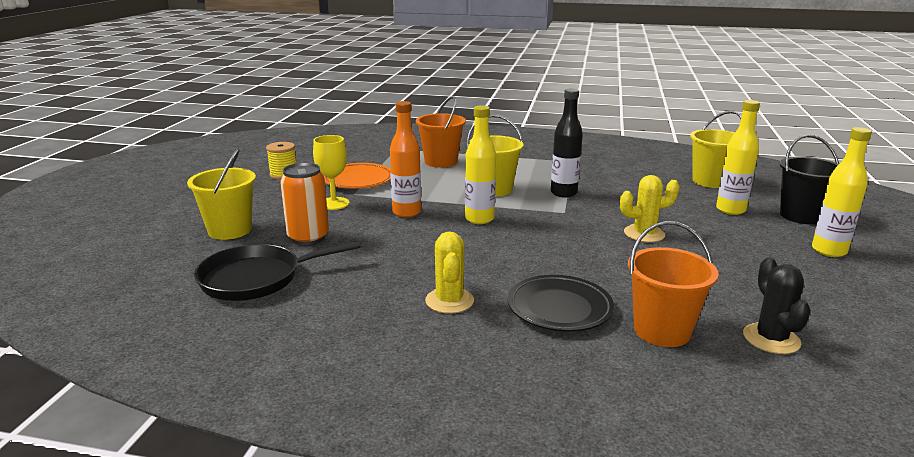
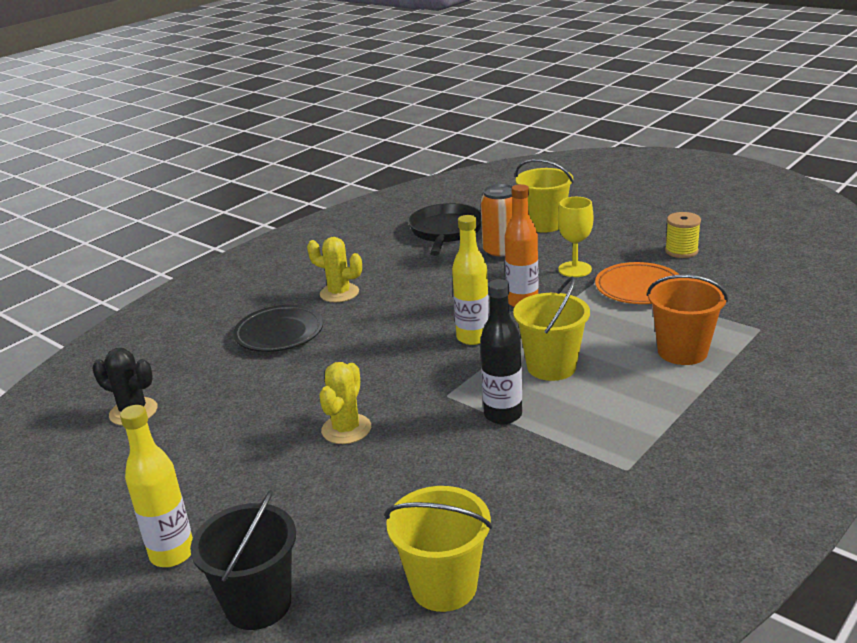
camera: 120 degrees right, 5 degrees up
(662, 331) = (203, 366): orange bucket -> none
(730, 210) = (337, 539): yellow bottle -> none

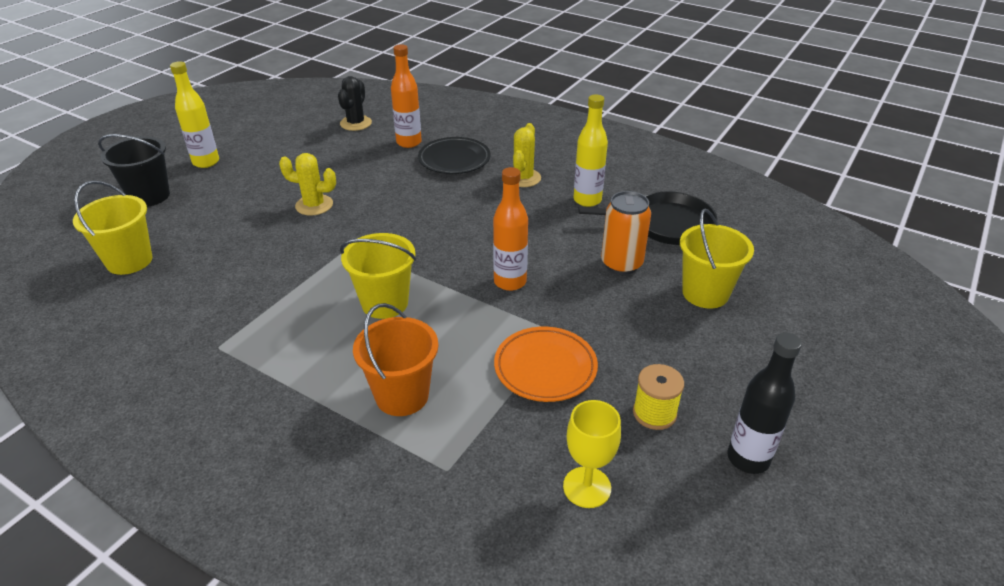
camera: 80 degrees right, 10 degrees up
(217, 366) = (409, 142): none -> orange bottle
(473, 337) = (441, 255): yellow bottle -> yellow bottle (587, 200)
(503, 415) = (314, 277): black bottle -> black bottle (748, 458)
(575, 269) = (588, 318): yellow goblet -> yellow goblet (587, 487)

